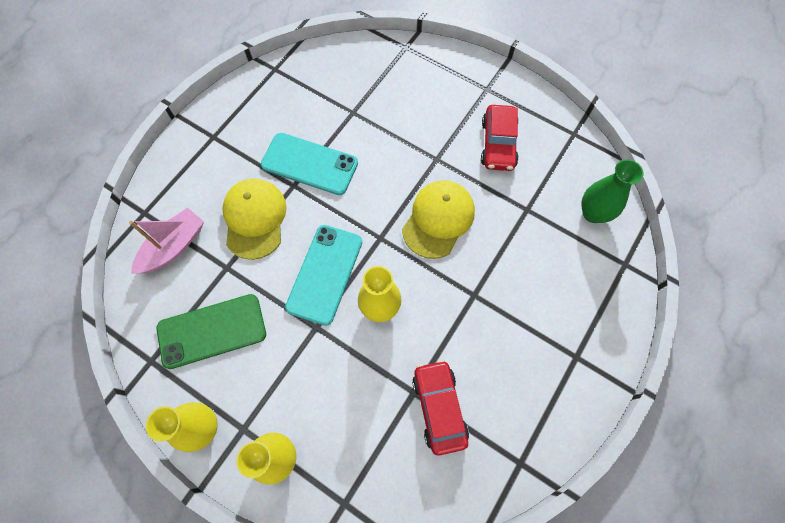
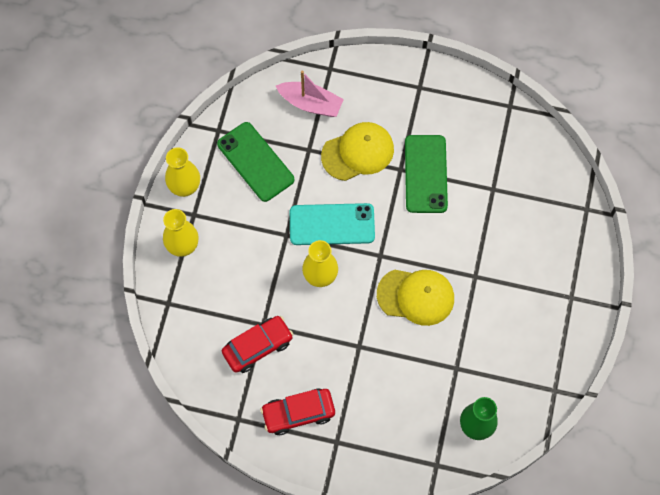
camera: 70 degrees right, 0 degrees up
(309, 164) = (425, 174): turquoise phone -> green phone
(498, 144) = (513, 324): red car -> red car (298, 413)

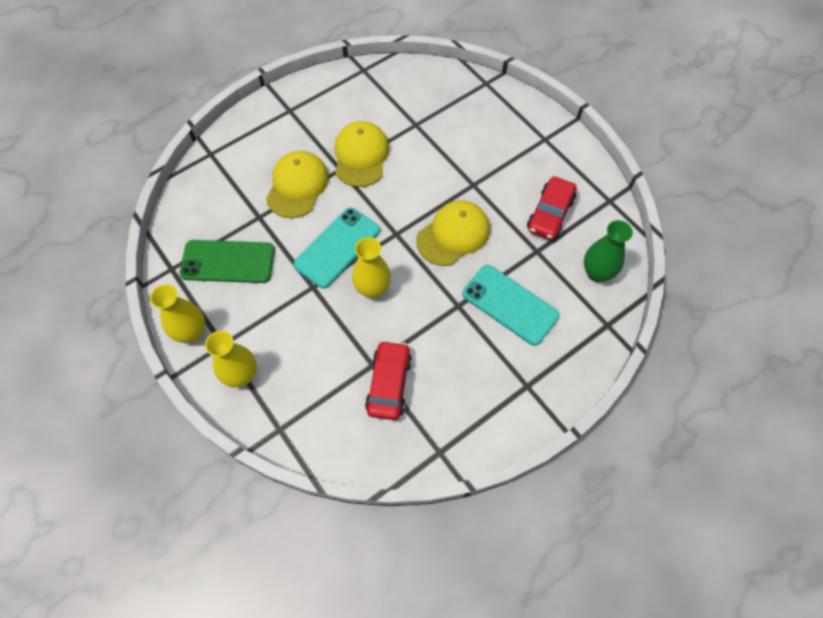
camera: 50 degrees left, 5 degrees down
(298, 413) = (477, 397): red car -> red car (550, 214)
(310, 104) = (223, 187): pink boat -> none
(391, 382) = (510, 304): none -> turquoise phone
(425, 174) = (361, 156): green phone -> yellow cap

